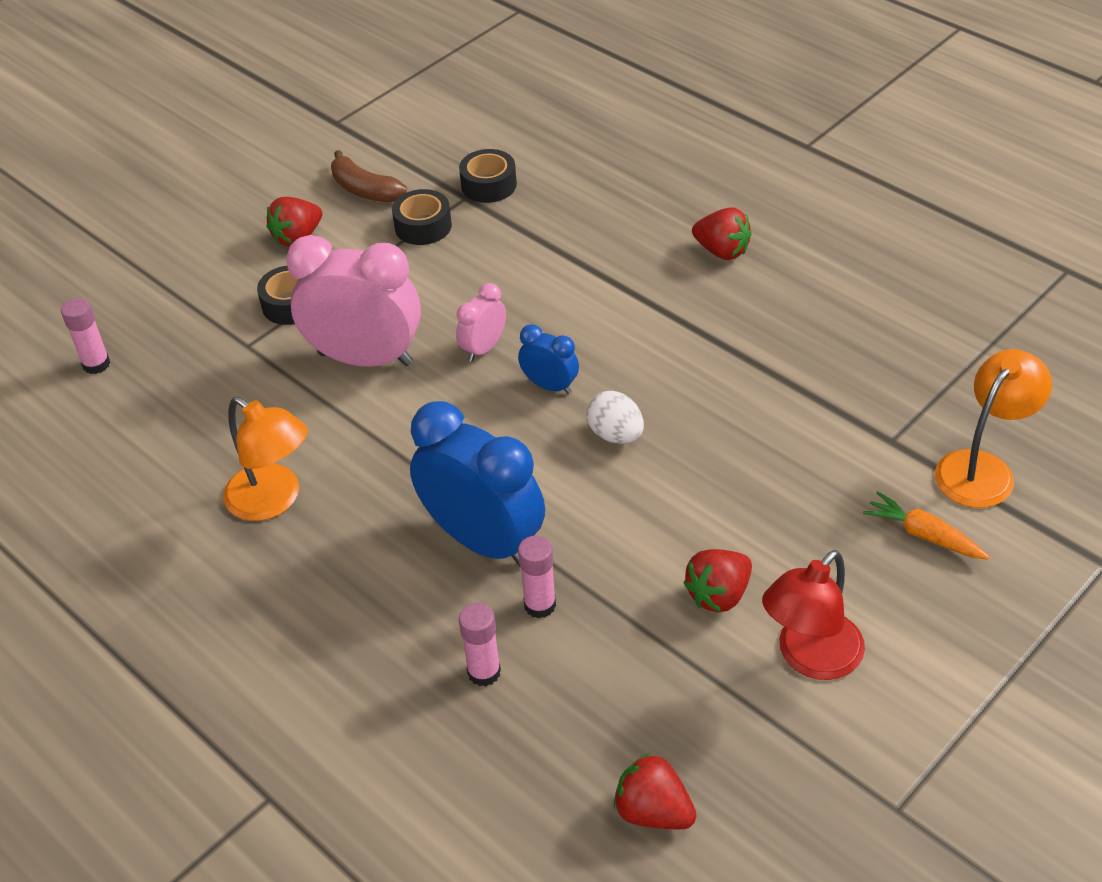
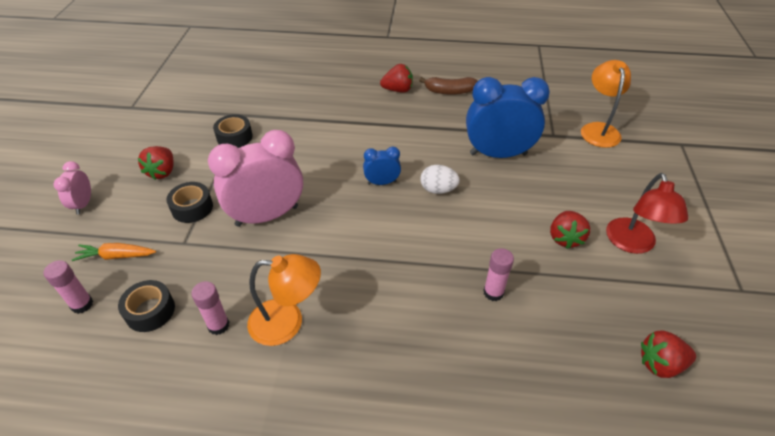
camera: 40 degrees left, 0 degrees up
(365, 190) = (182, 133): brown banana -> brown banana (449, 91)
(483, 348) = (329, 181): pink clock -> pink clock (83, 204)
(483, 541) = (430, 276): blue clock -> blue clock (498, 154)
(484, 672) = (505, 346): pink glue stick -> pink glue stick (218, 325)
(488, 185) = (252, 105): black tape -> black tape (150, 311)
(924, 535) = (610, 166): orange carrot -> orange carrot (116, 256)

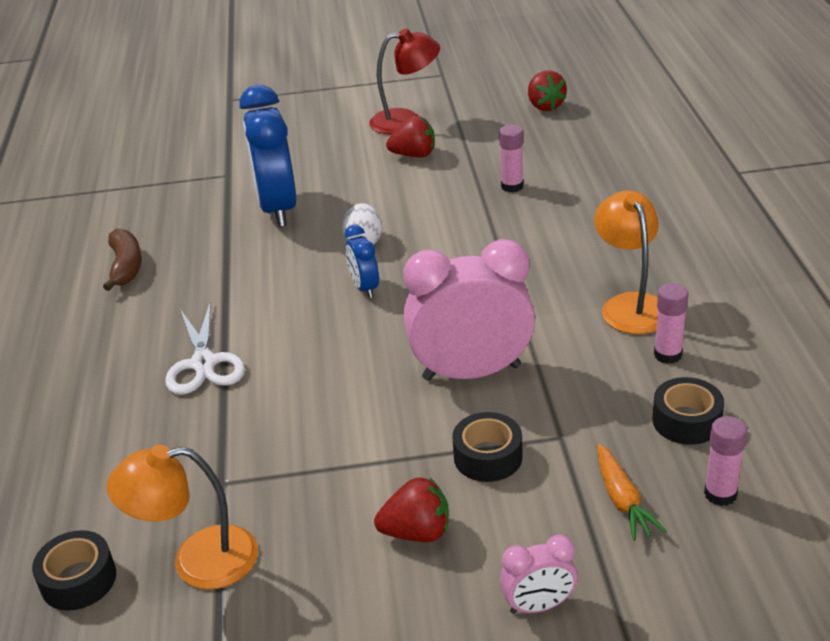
camera: 100 degrees left, 10 degrees down
(234, 137) = (293, 473): black tape -> black tape (78, 580)
(267, 216) = (471, 372): pink clock -> pink clock turned 120 degrees clockwise
(341, 114) = (204, 363): none -> white scissors
(398, 90) = (124, 318): red strawberry -> none
(598, 129) = (209, 147): orange lamp -> orange lamp (197, 560)

